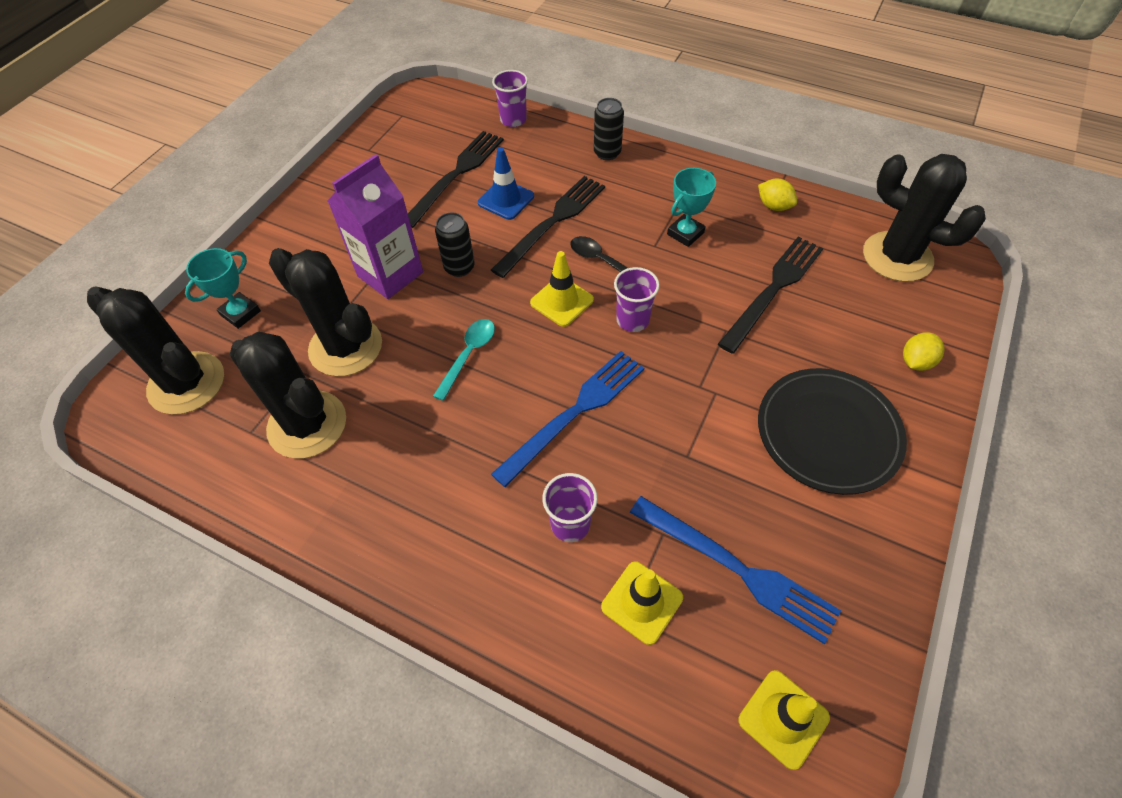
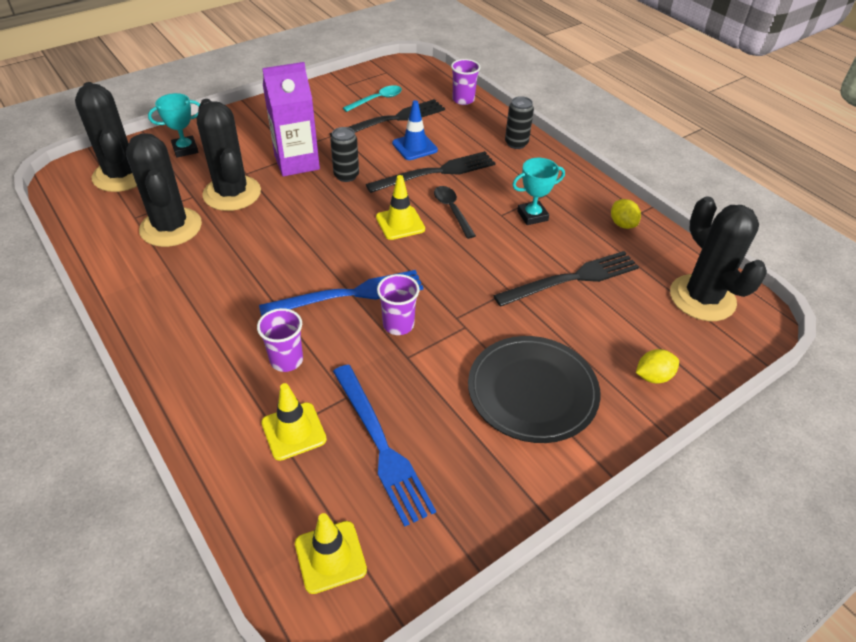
camera: 25 degrees right, 10 degrees down
(469, 355) = (307, 230): turquoise spoon -> turquoise spoon (377, 100)
(632, 320) = (442, 255): purple cup -> purple cup (398, 324)

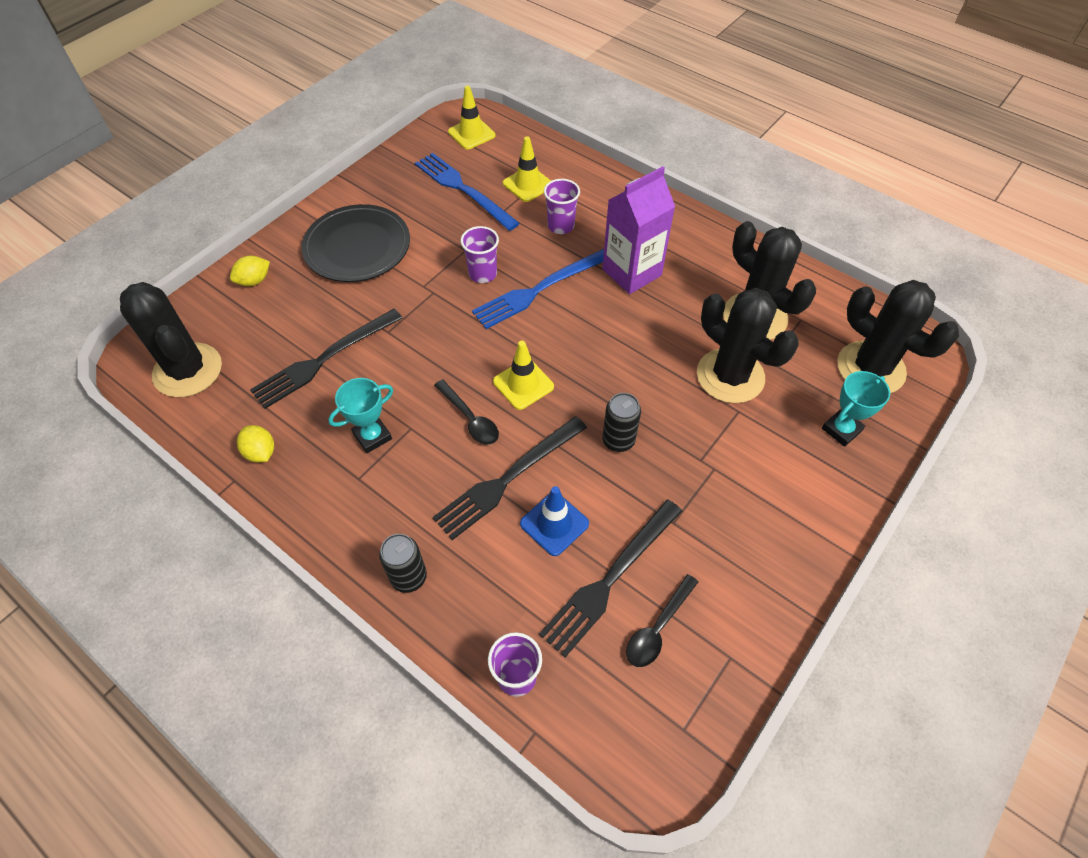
camera: 165 degrees right, 10 degrees up
(297, 162) = (691, 446): purple carton -> purple carton (631, 272)
(377, 100) = (657, 628): turquoise spoon -> black spoon

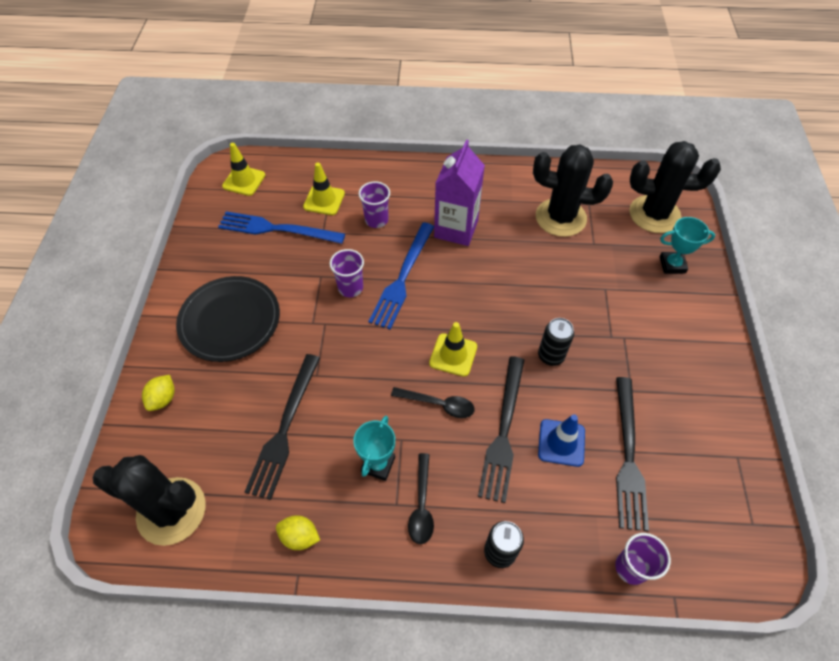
camera: 35 degrees left, 0 degrees up
(657, 628) = (683, 469): black spoon -> black spoon (421, 505)
(730, 376) = (580, 267): black cactus -> none
(841, 429) = (672, 265): turquoise trophy -> turquoise trophy turned 75 degrees clockwise

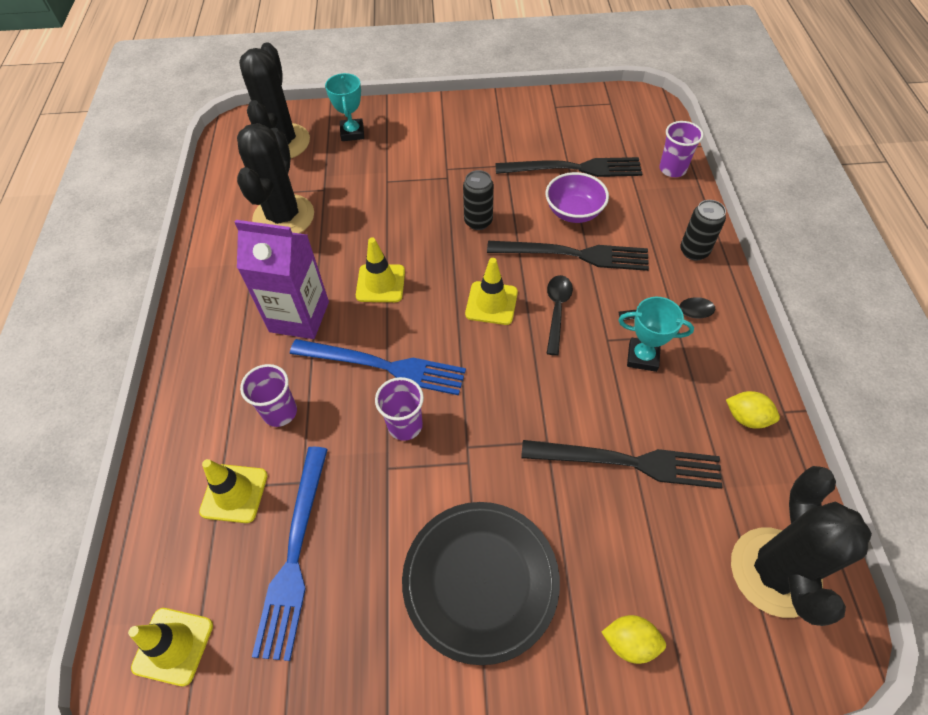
camera: 95 degrees left, 0 degrees up
(300, 537) = (746, 418): yellow lemon -> yellow lemon turned 75 degrees counterclockwise
(483, 279) = (380, 283): none -> yellow traffic cone
(561, 443) = (574, 212): blue traffic cone -> purple bowl

